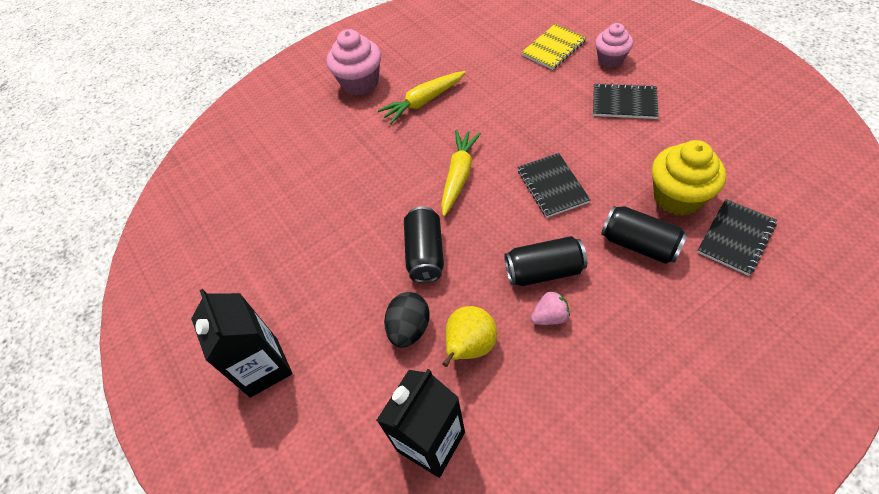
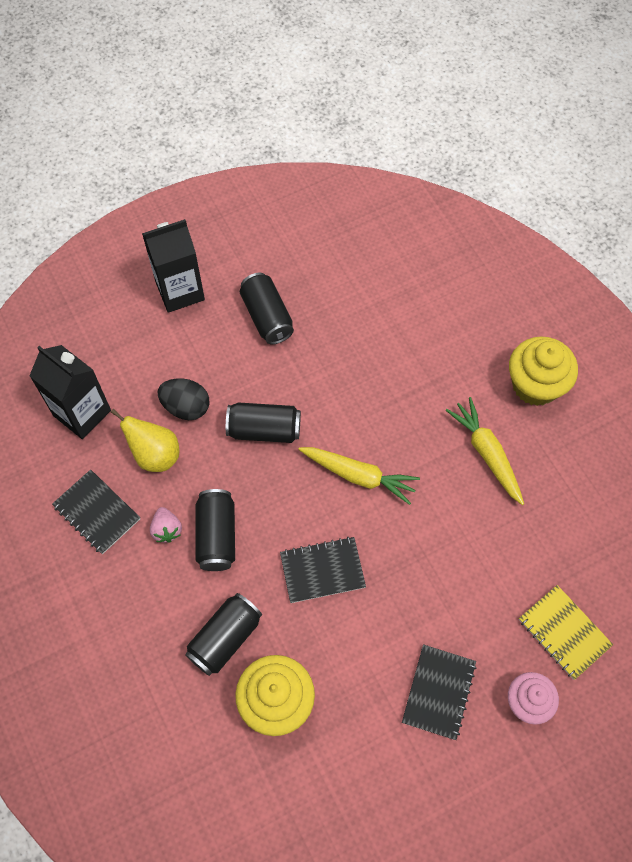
camera: 90 degrees right, 10 degrees up
(298, 275) = (267, 316): none -> black can
(360, 83) = (535, 385): pink cupcake -> yellow cupcake
(735, 238) = (209, 741): black notebook -> black notebook (97, 512)

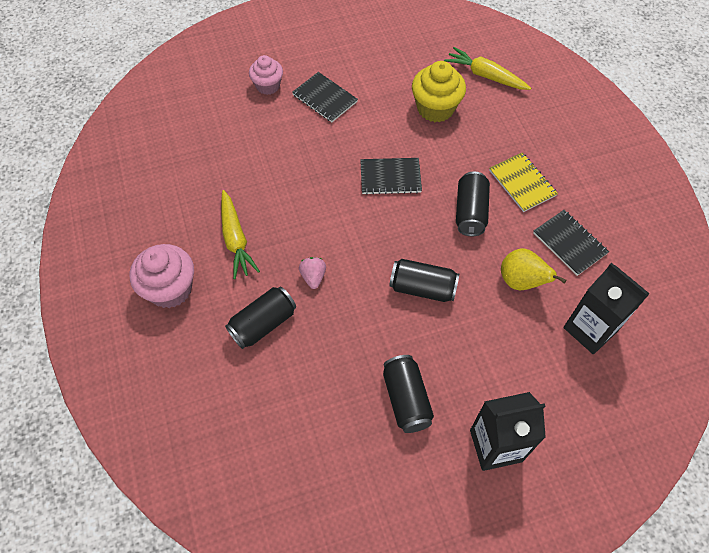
camera: 170 degrees left, 5 degrees down
(167, 529) = (510, 222): pink strawberry -> pink strawberry (313, 277)
(186, 407) = (492, 319): black egg -> none
(225, 638) = (468, 147): black can -> black can (263, 324)
(359, 476) = (347, 238): yellow carrot -> yellow carrot (485, 75)
(438, 692) = (324, 98): black notebook -> black notebook turned 75 degrees counterclockwise
(535, 385) = (170, 289): yellow cupcake -> pink cupcake
(564, 632) = (227, 117): yellow notebook -> yellow notebook (522, 183)

